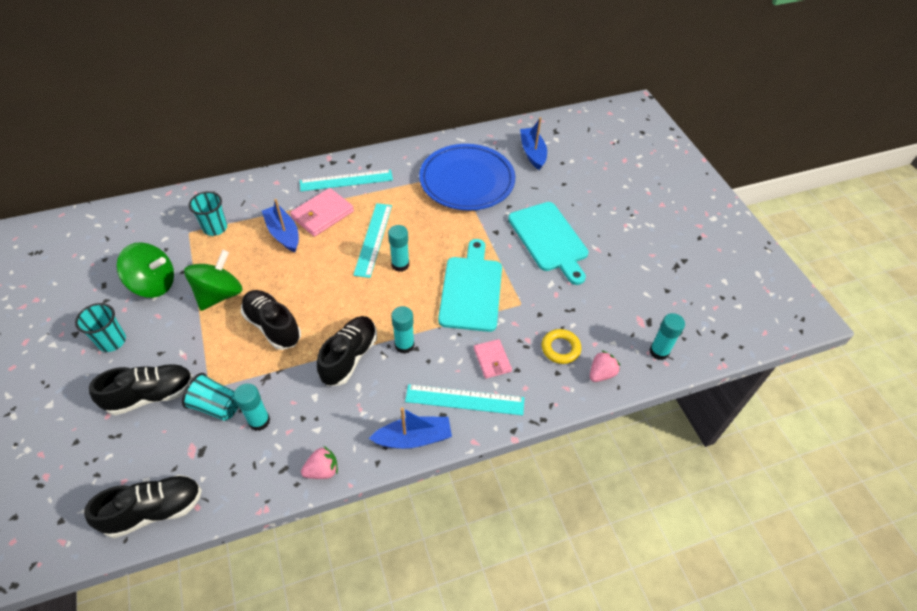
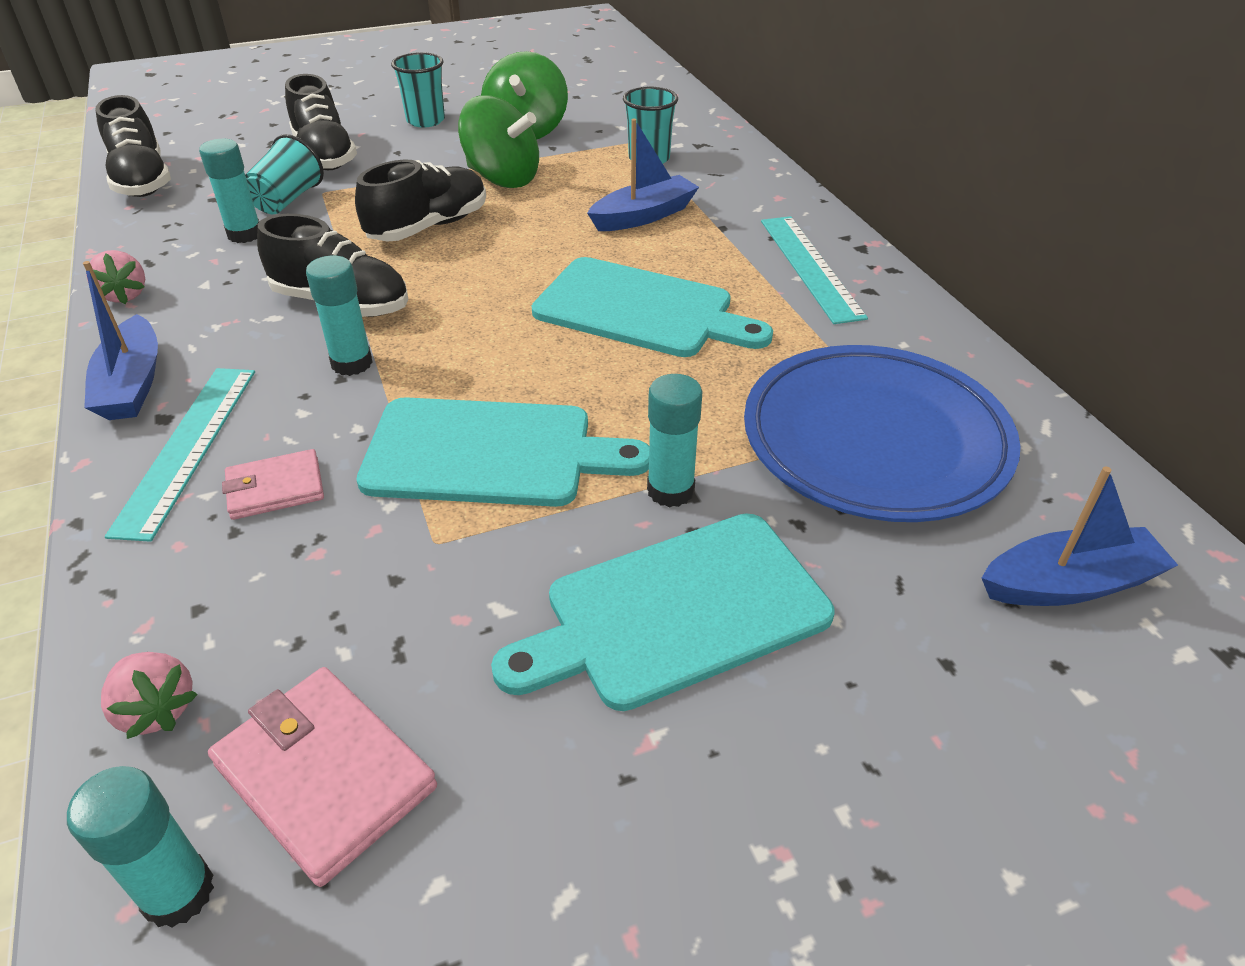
camera: 90 degrees right, 10 degrees down
(322, 214) = (702, 249): pink wallet -> pink wallet (325, 776)
(373, 239) = (641, 310): turquoise ruler -> turquoise cutting board
(400, 265) = (569, 348): turquoise glue stick -> turquoise glue stick (670, 490)
(560, 348) = (270, 619): yellow ring -> none

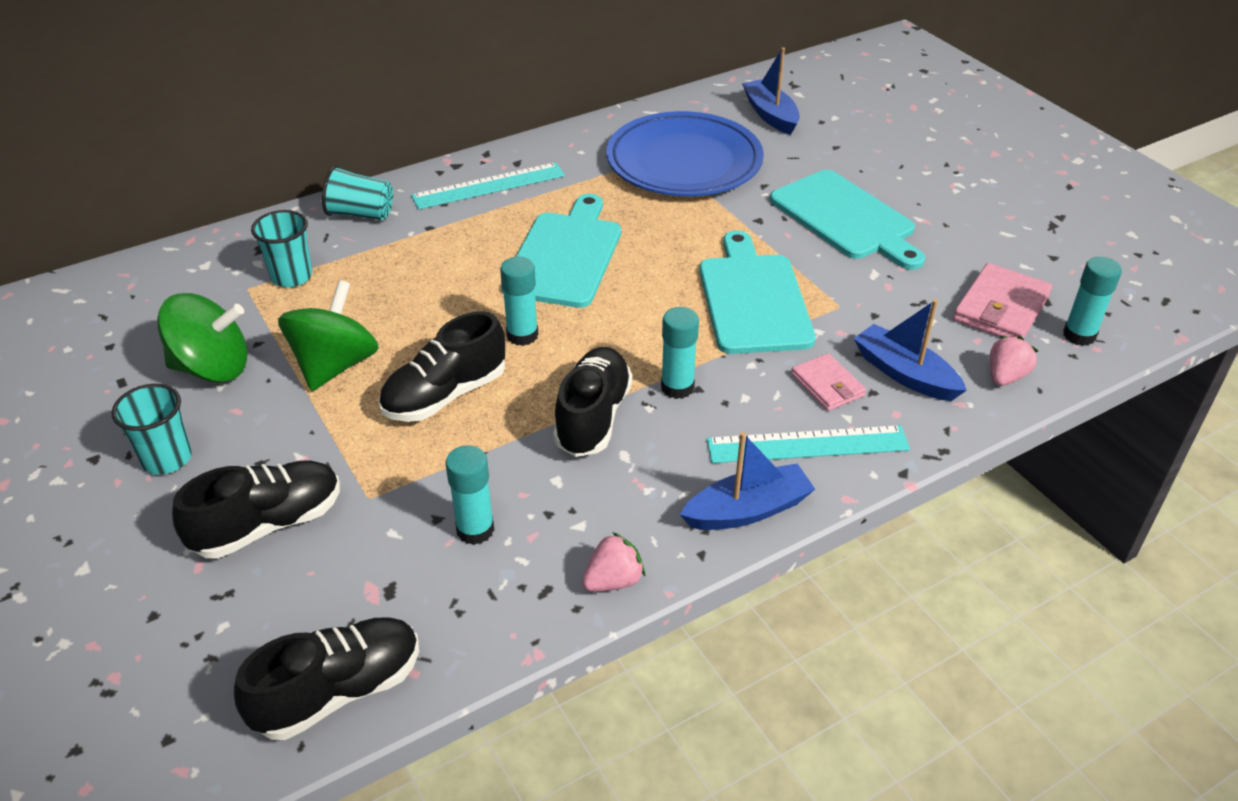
camera: 100 degrees left, 0 degrees up
(287, 200) = (392, 521): turquoise cup -> turquoise cup (361, 214)
(428, 227) = (445, 395): black shoe -> black shoe turned 75 degrees counterclockwise
(643, 216) = (412, 269): blue boat -> blue boat (904, 374)
(670, 490) = (757, 227): turquoise glue stick -> turquoise glue stick (522, 335)

